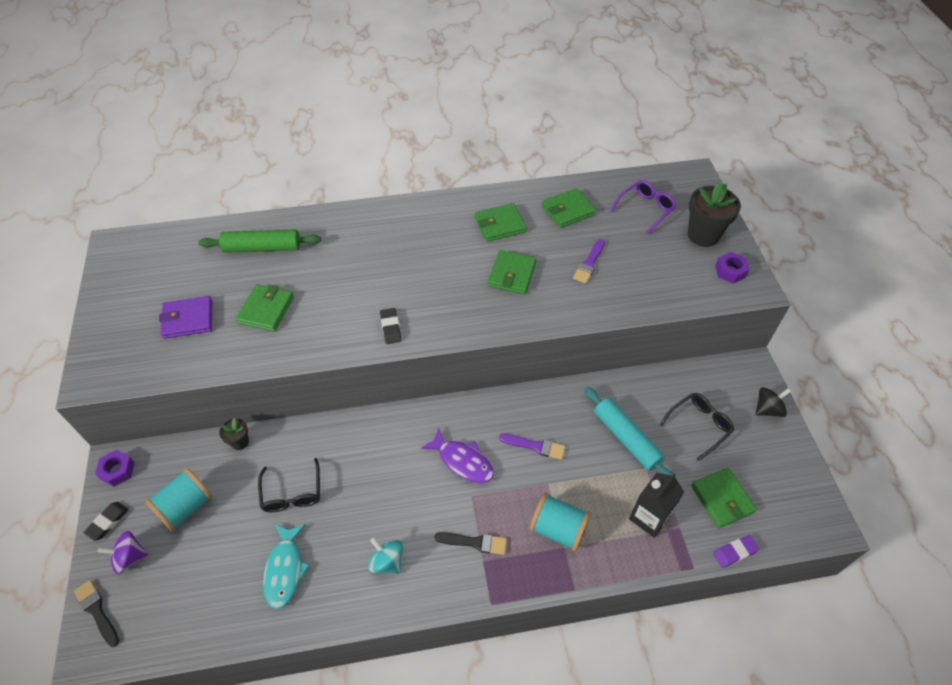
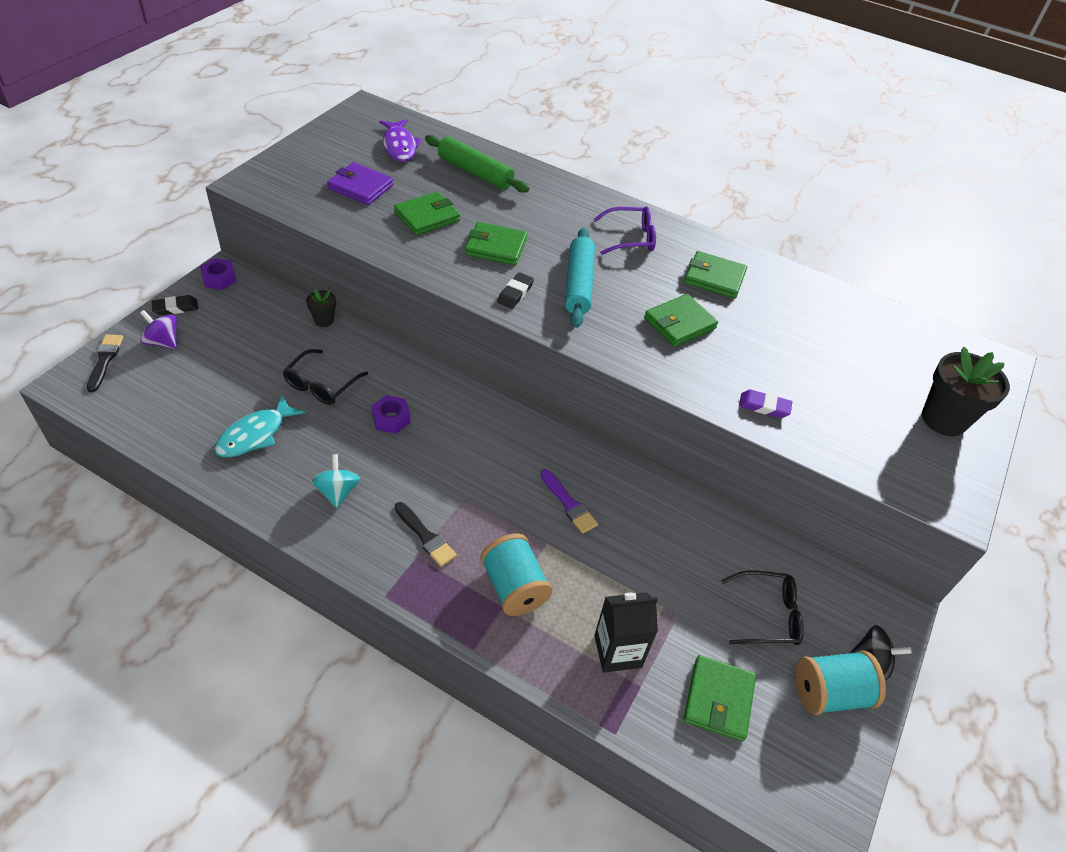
camera: 35 degrees right, 5 degrees down
(186, 507) = (236, 337): turquoise spool -> turquoise spool (829, 693)
(463, 461) = (487, 466): purple fish -> purple fish (399, 146)
(568, 210) = (803, 307): green wallet -> green wallet (496, 247)
(589, 263) = (774, 363): purple brush -> none
(626, 439) = (670, 566): turquoise rolling pin -> turquoise rolling pin (578, 284)
(645, 209) = (897, 356): purple glasses -> purple glasses (631, 238)
(730, 271) = (940, 471): purple nut -> purple nut (391, 419)
(734, 552) = (678, 758): purple eraser -> purple eraser (764, 406)

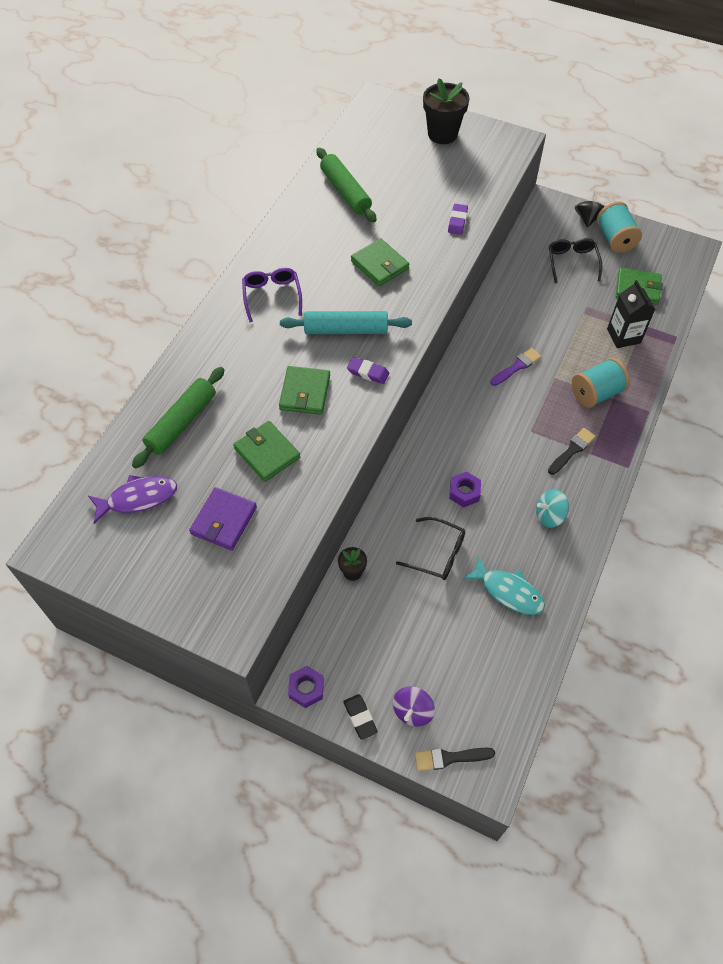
camera: 90 degrees left, 10 degrees up
(515, 293) = (368, 372): black eraser -> purple eraser
(714, 278) = (317, 242): green wallet -> none
(804, 310) = (345, 191): none -> green rolling pin

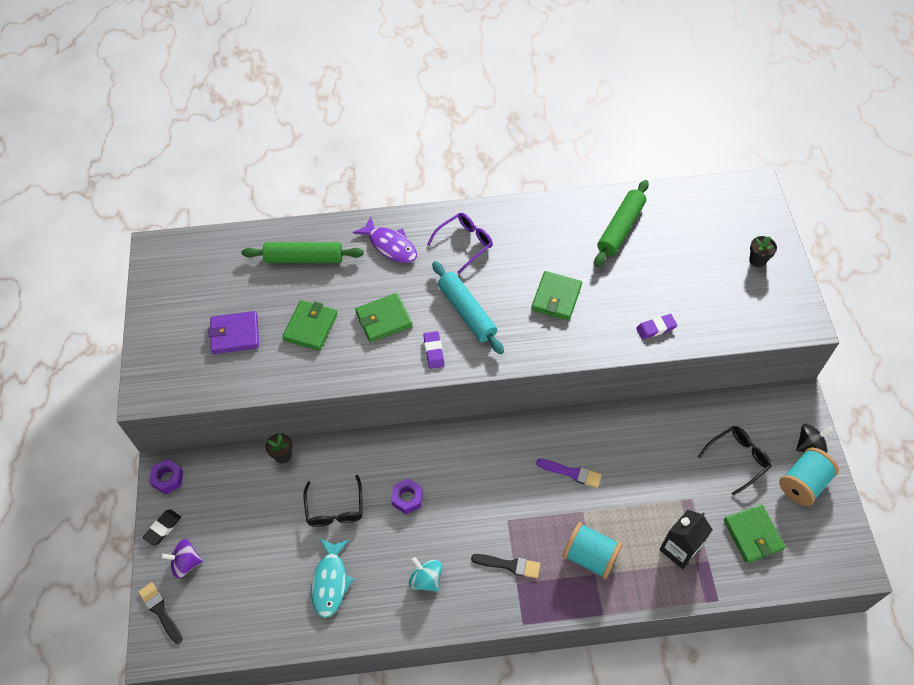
camera: 60 degrees right, 0 degrees up
(138, 498) = (223, 272): purple fish -> purple fish (390, 245)
(442, 134) = (757, 260): black flower pot -> black flower pot, size x0.52

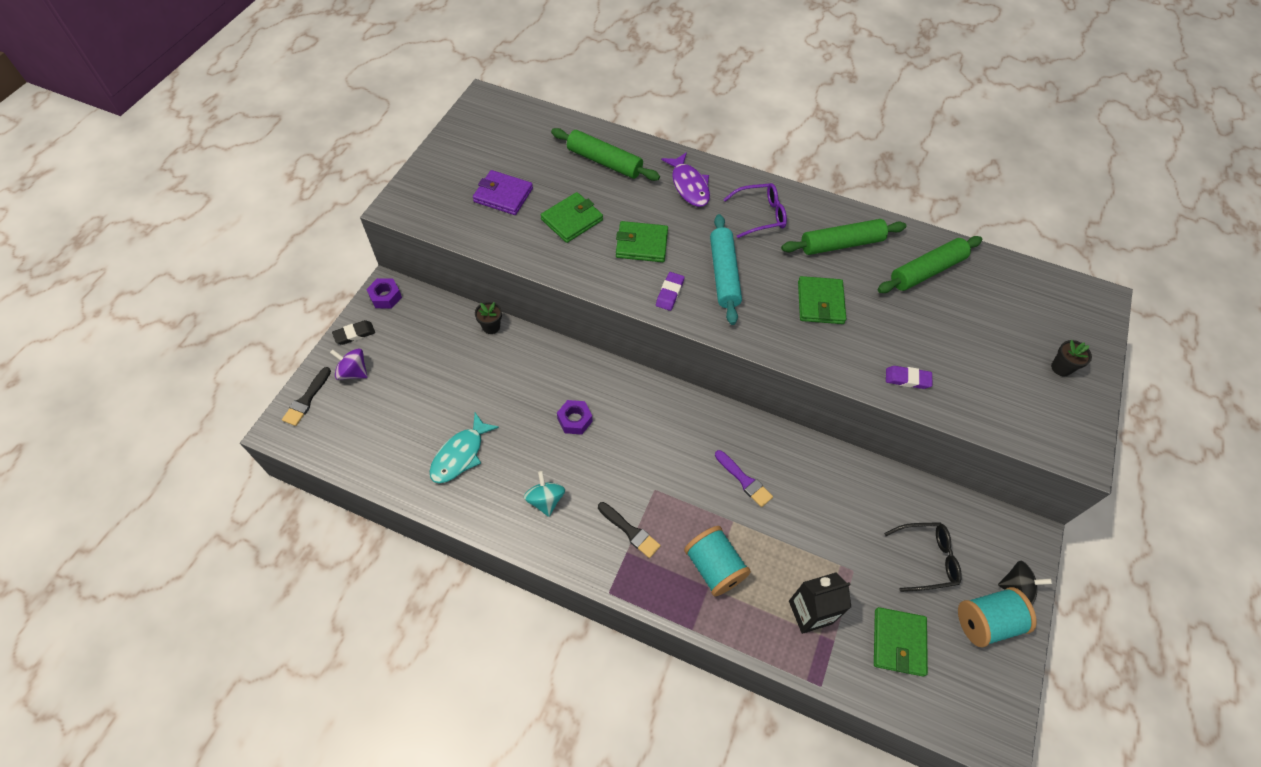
camera: 25 degrees right, 0 degrees up
(160, 611) = (307, 399): black brush -> black brush turned 150 degrees counterclockwise
(335, 509) = (505, 395): black glasses -> none
(543, 237) = (841, 244): none -> green rolling pin
(556, 297) = (820, 302): green wallet -> green wallet turned 45 degrees counterclockwise

